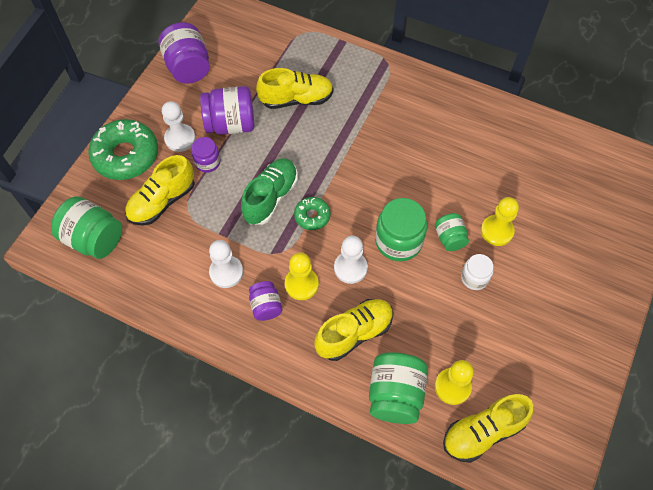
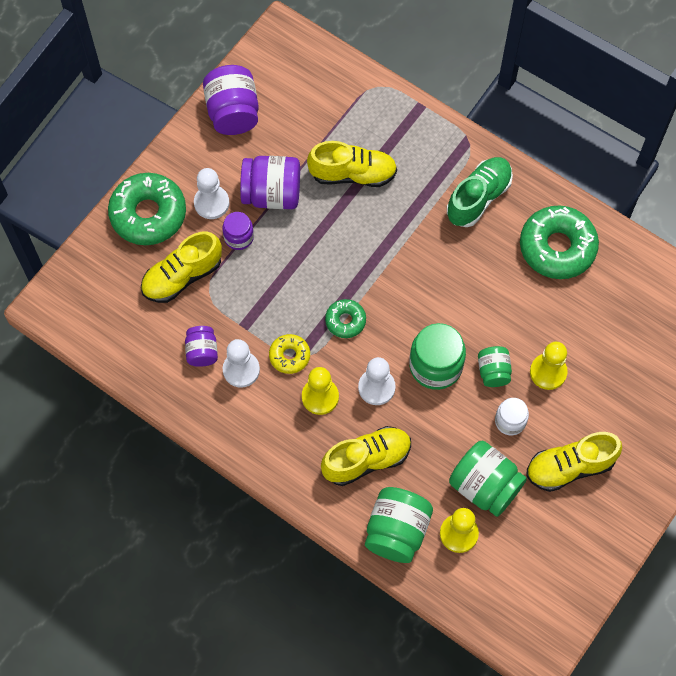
camera: 10 degrees right, 5 degrees up
(94, 239) = (103, 308): green jar -> green jar (484, 486)
(266, 306) = (278, 415): purple jar -> purple jar (202, 352)
(268, 253) = (289, 356): none -> yellow donut
(271, 197) = (303, 291): green shoe -> green shoe (478, 198)
(478, 130) = (557, 247): none -> green donut
(483, 432) = (479, 584): yellow shoe -> yellow shoe (569, 467)

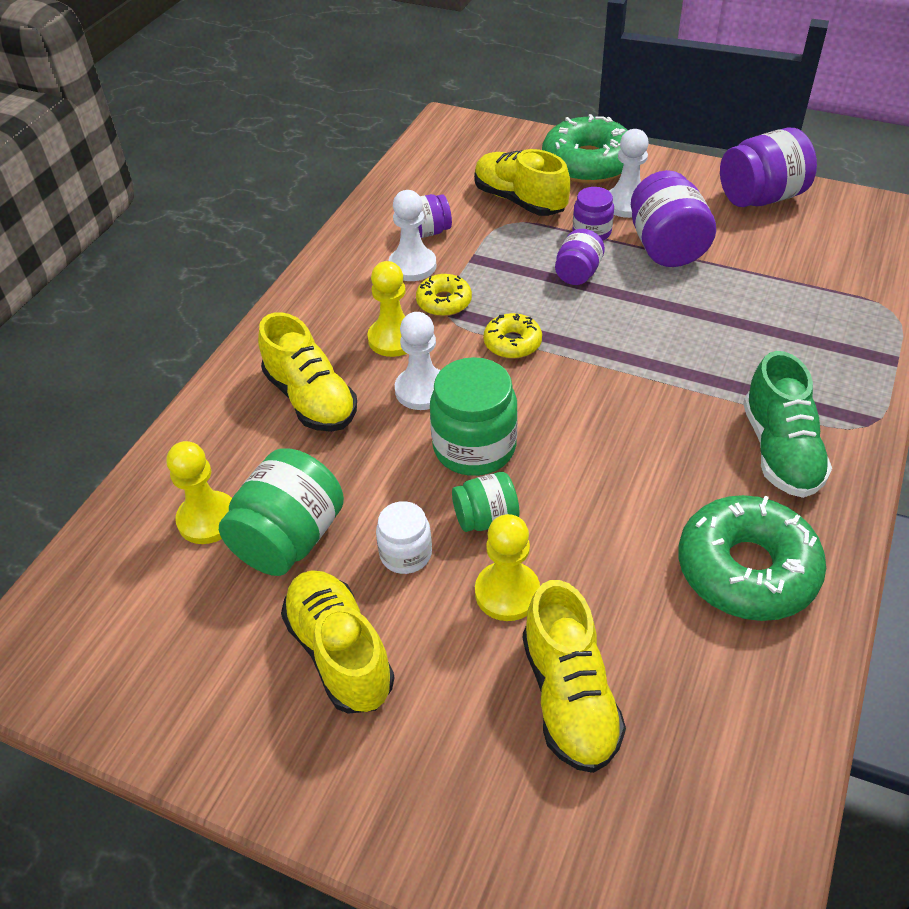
camera: 80 degrees right, 20 degrees down
(283, 260) = (578, 273): none -> purple jar
(345, 321) = (512, 343): green donut -> yellow donut
(353, 174) = (738, 312): yellow shoe -> yellow shoe (569, 697)
(397, 531) = (207, 448): green jar -> none
(478, 198) = (780, 451): green shoe -> green shoe turned 60 degrees clockwise

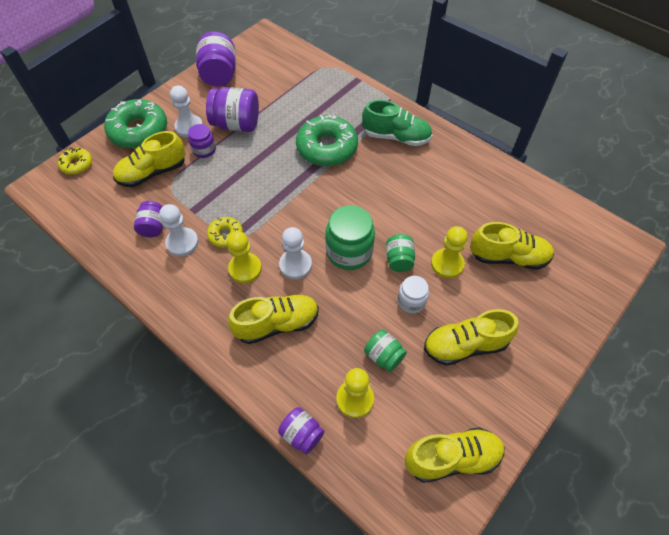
camera: 75 degrees left, 10 degrees up
(127, 669) = (452, 458): none -> yellow shoe
(289, 539) = (383, 356): green jar -> green jar, size x0.58
(512, 343) = (277, 213): yellow donut -> yellow donut (77, 164)
(578, 273) = (236, 167): purple jar -> purple jar (302, 434)
(746, 569) = (457, 173): green donut -> green donut (327, 148)

